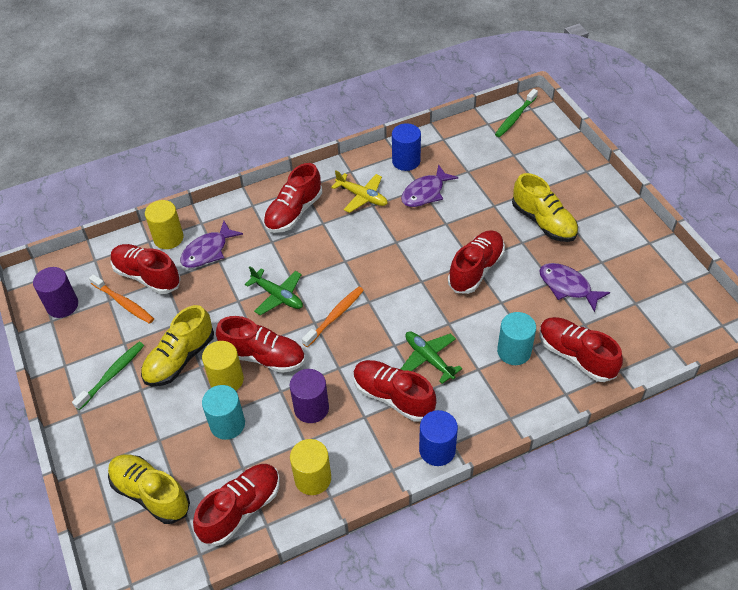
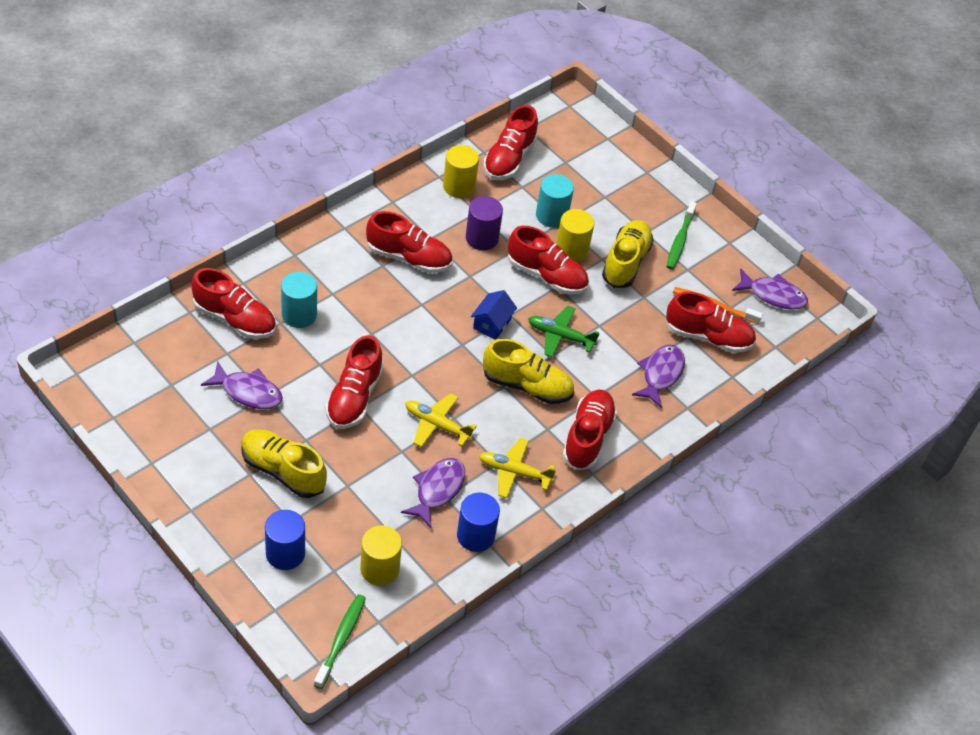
camera: 155 degrees right, 0 degrees up
(62, 305) = (773, 295): purple cylinder -> purple fish
(151, 494) = (588, 159): yellow shoe -> yellow shoe (527, 386)
(168, 238) = (713, 383): yellow cylinder -> yellow cylinder (379, 569)
(263, 356) = (546, 275): red shoe -> red shoe turned 150 degrees counterclockwise
(335, 316) = (492, 324): orange toothbrush -> blue house
(412, 238) = (436, 425): none -> yellow plane
(428, 358) = (384, 296): green plane -> none
(437, 450) = (357, 221): blue cylinder -> blue cylinder (285, 553)

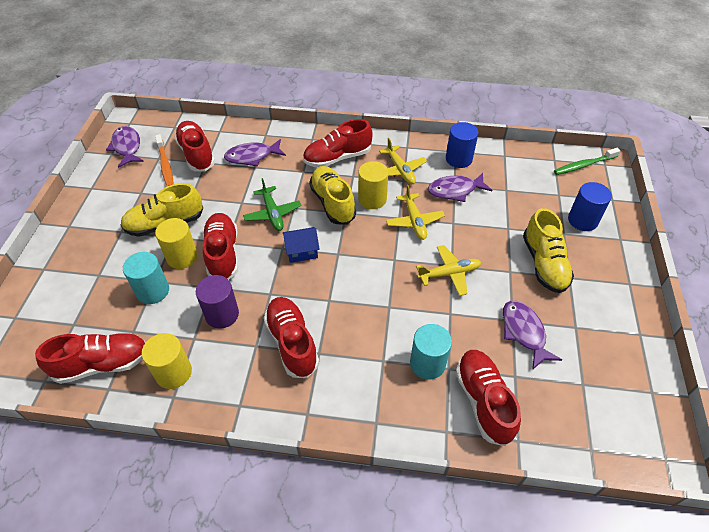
camera: 125 degrees left, 0 degrees up
(354, 397) = (449, 273): red shoe -> yellow plane
(379, 569) = (530, 179): yellow cylinder -> yellow cylinder (372, 199)
(680, 240) = (113, 210): green toothbrush -> none

